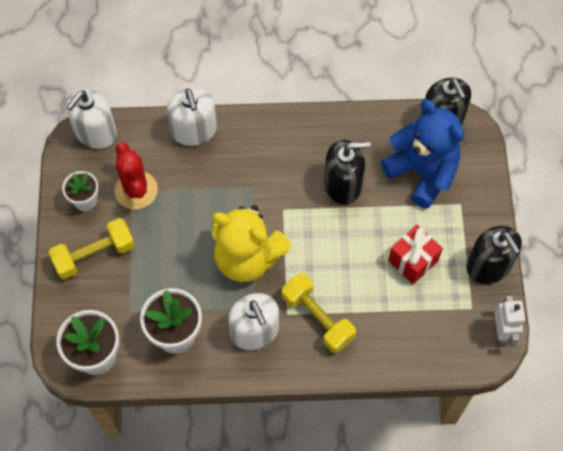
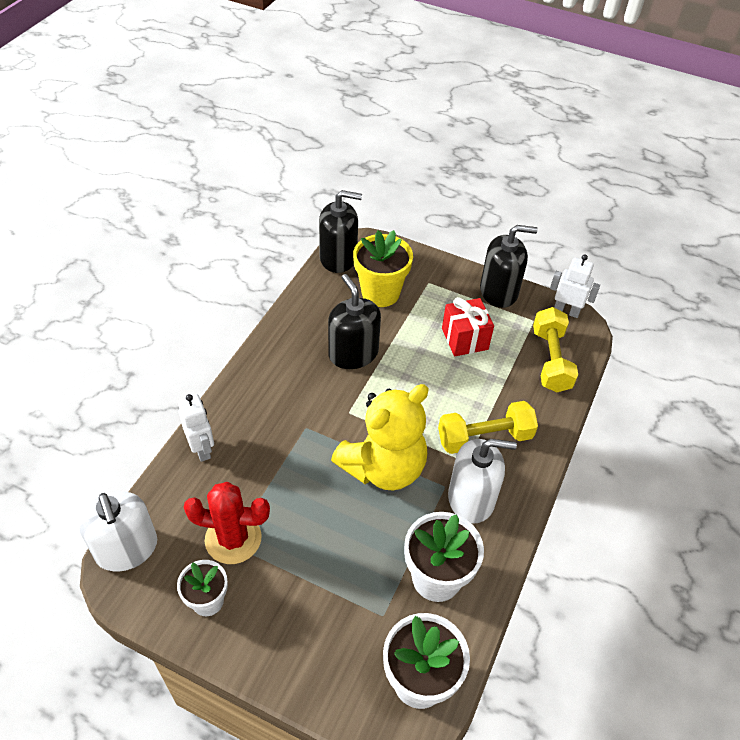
camera: 65 degrees left, 15 degrees down
(94, 255) = (285, 622): yellow dumbbell -> yellow dumbbell (550, 360)
(194, 130) = (202, 448): white soap dispenser -> white robot
(343, 184) = (353, 353): black soap dispenser -> black soap dispenser turned 45 degrees counterclockwise
(422, 172) = (380, 293): blue teddy bear -> yellow flower pot

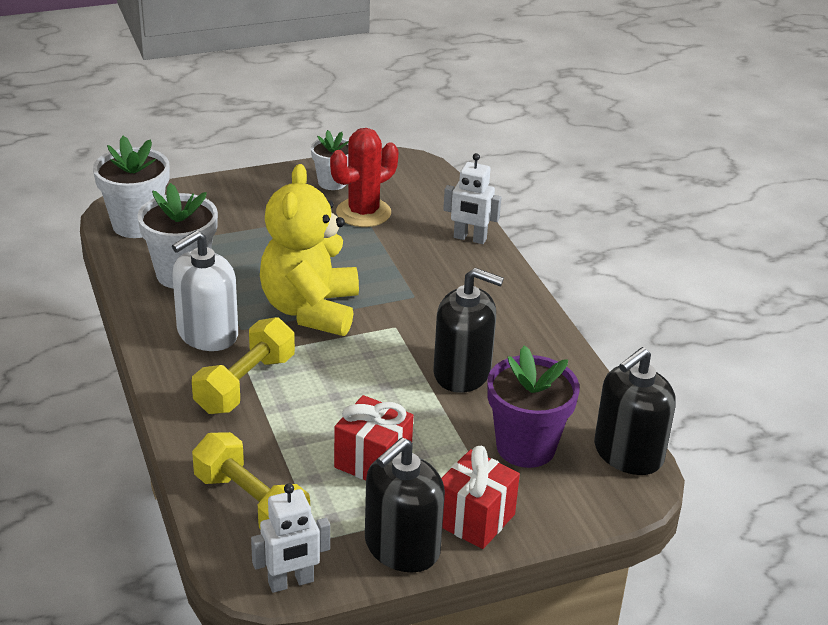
camera: 135 degrees right, 15 degrees down
(126, 549) = (424, 173): white soap dispenser -> none
(380, 293) = (526, 447): yellow flower pot -> purple flower pot
(450, 280) = (474, 519): none -> red gift

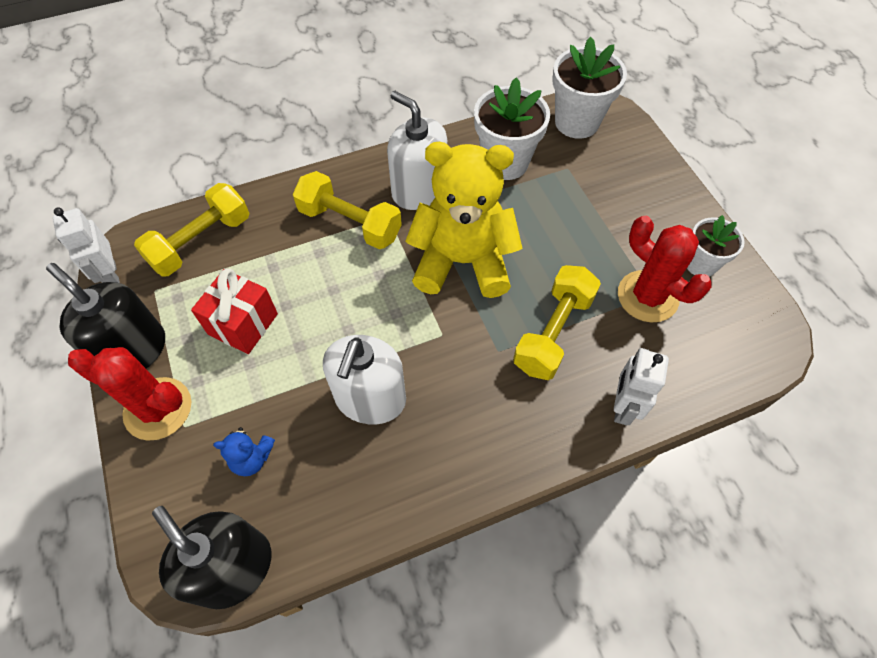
camera: 90 degrees right, 25 degrees up
(397, 265) = (553, 332): none -> yellow dumbbell
(462, 372) = (370, 398): black soap dispenser -> white soap dispenser
(474, 519) = (158, 409): red gift -> red cactus
(526, 447) = (252, 458): purple flower pot -> blue teddy bear

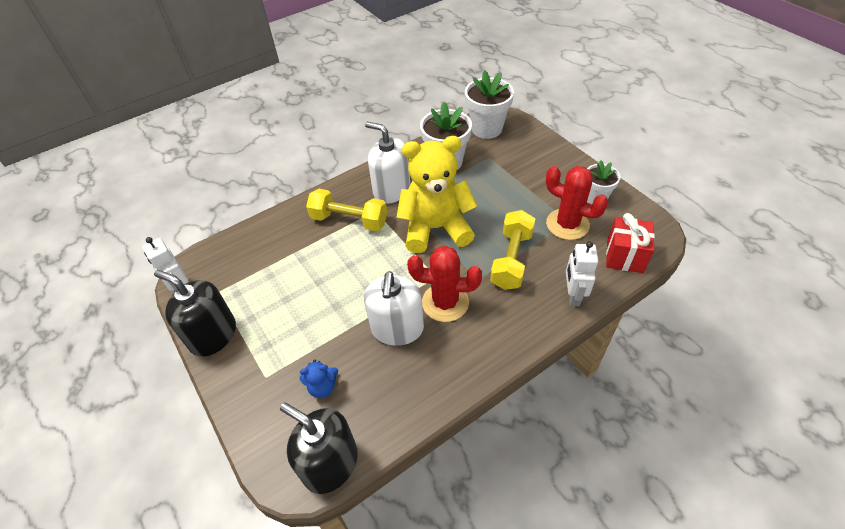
camera: 10 degrees left, 10 degrees down
(158, 409) = (242, 370): red cactus -> red cactus (445, 302)
(201, 242) = (244, 253): yellow dumbbell -> none
(243, 324) = (290, 300): red gift -> red gift (624, 256)

